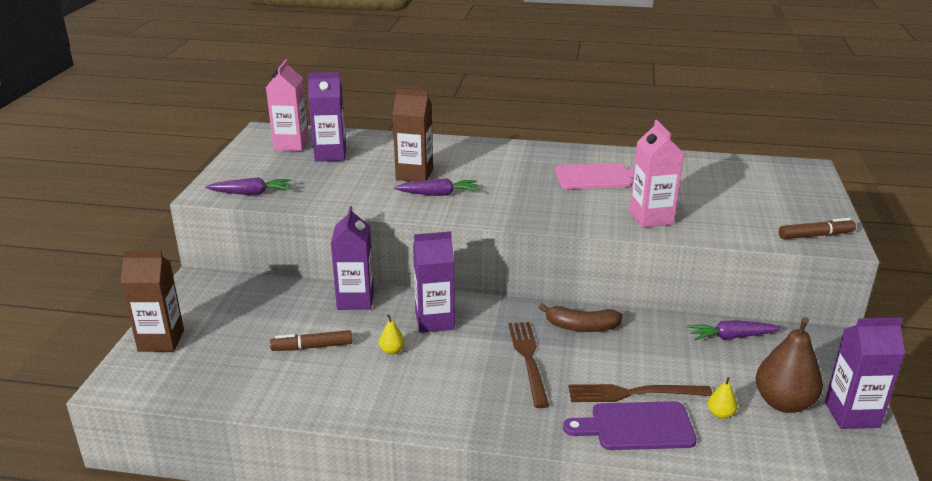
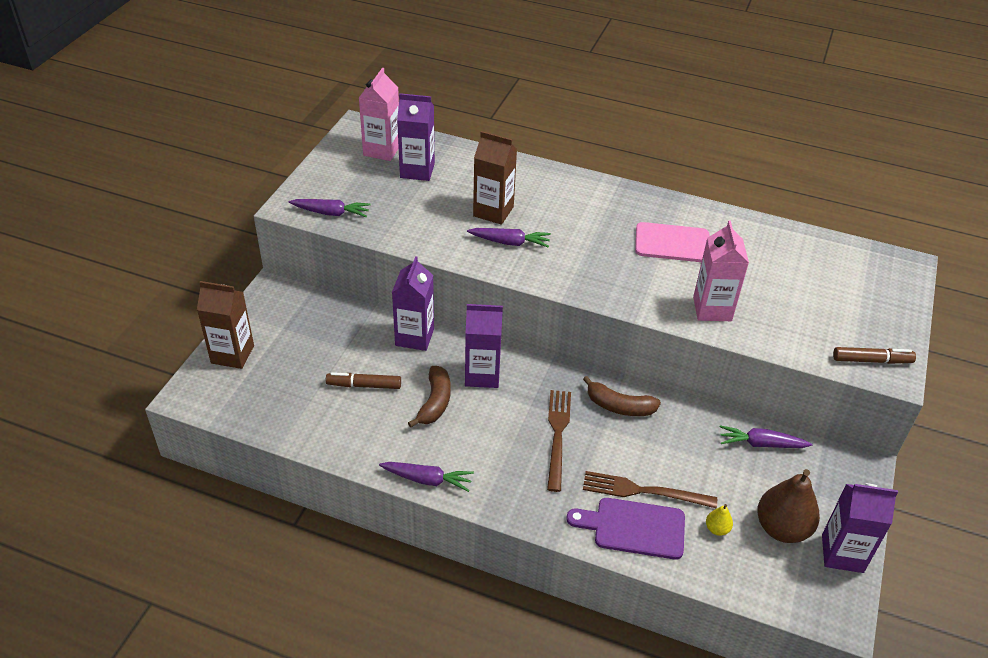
camera: 10 degrees right, 15 degrees up
(392, 350) = (435, 402): yellow pear -> brown banana
(403, 419) = (427, 480): none -> purple carrot

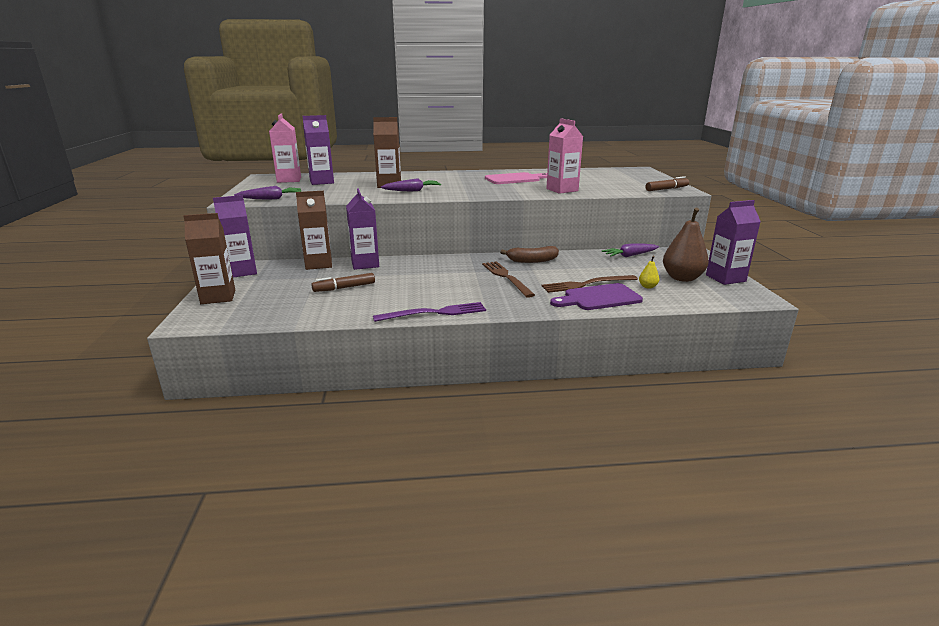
camera: 25 degrees left, 20 degrees down
(364, 317) = (318, 264): none -> brown carton
(427, 480) = (434, 313): purple carrot -> purple fork
(435, 402) = (406, 283): brown banana -> none
(482, 375) = (429, 268): purple carton -> purple carton (242, 272)

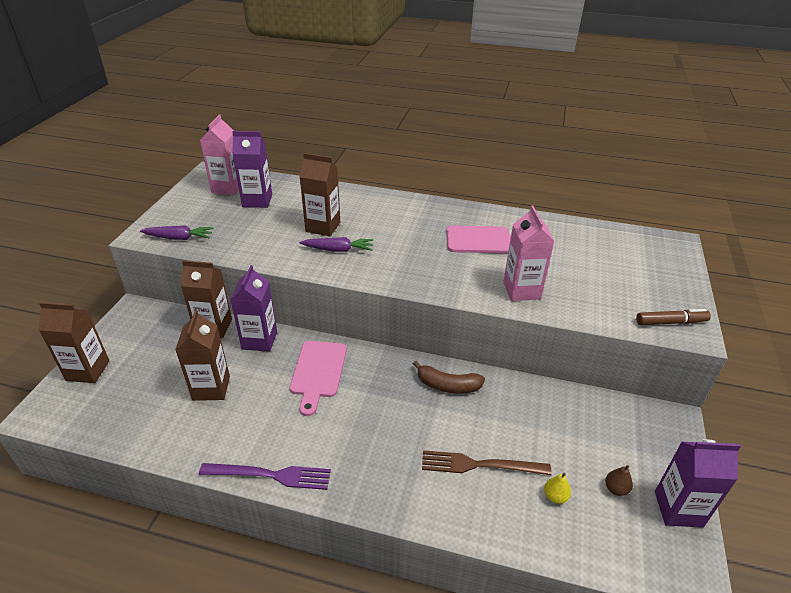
camera: 20 degrees right, 15 degrees up
(242, 272) = (135, 323): purple carton -> none
(344, 288) = (211, 388): brown marker -> brown carton
(428, 269) = (318, 372): none -> pink cutting board
(506, 277) = (394, 418): brown fork -> none
(599, 298) = (475, 504): purple cutting board -> none
(630, 255) = (580, 408): purple carrot -> none
(682, 278) = (616, 489): brown pear -> brown pear, size x0.45

